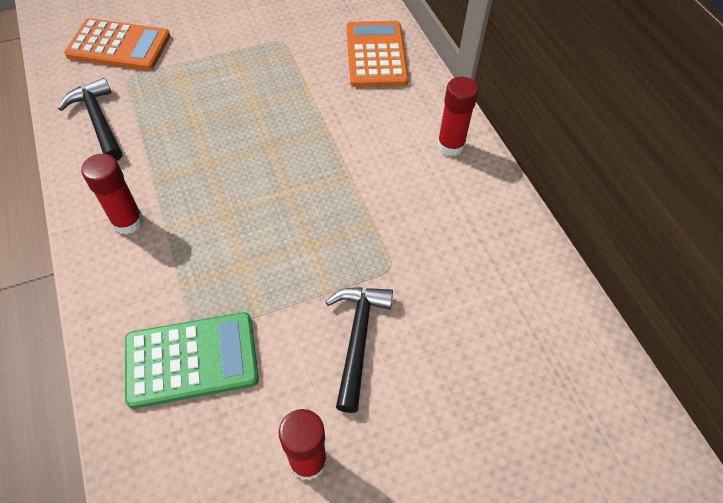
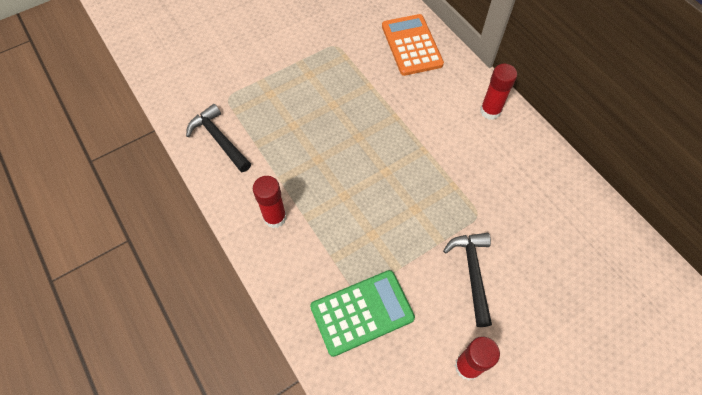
camera: 10 degrees left, 5 degrees up
(119, 46) = (209, 72): orange calculator -> none

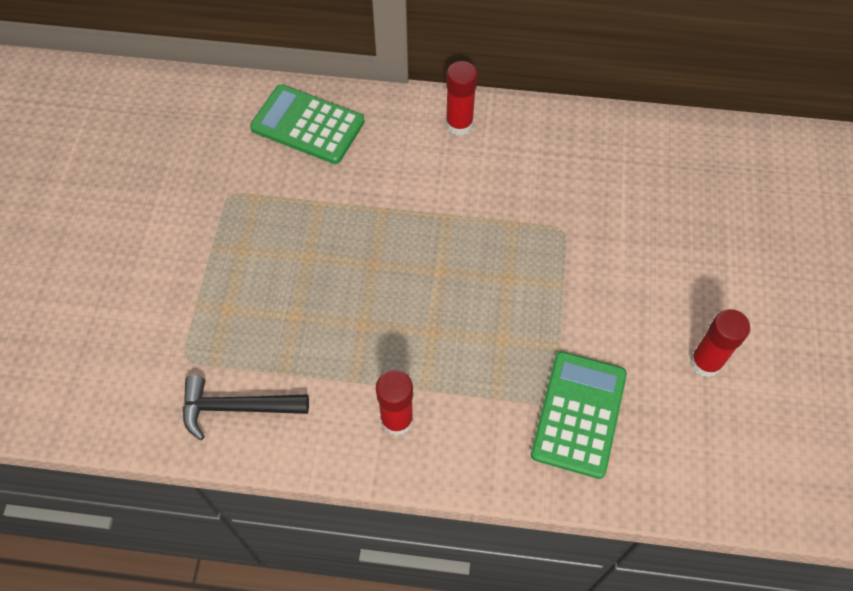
camera: 50 degrees left, 0 degrees up
(411, 45) = (307, 125): orange calculator -> green calculator
(472, 273) = (618, 283): black hammer -> none

